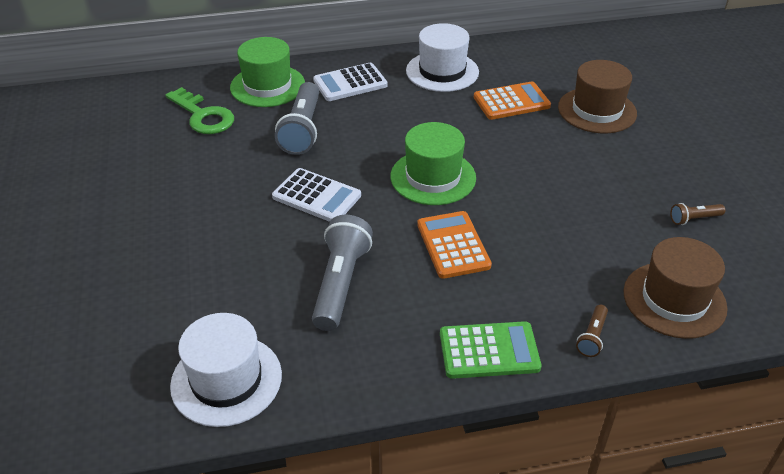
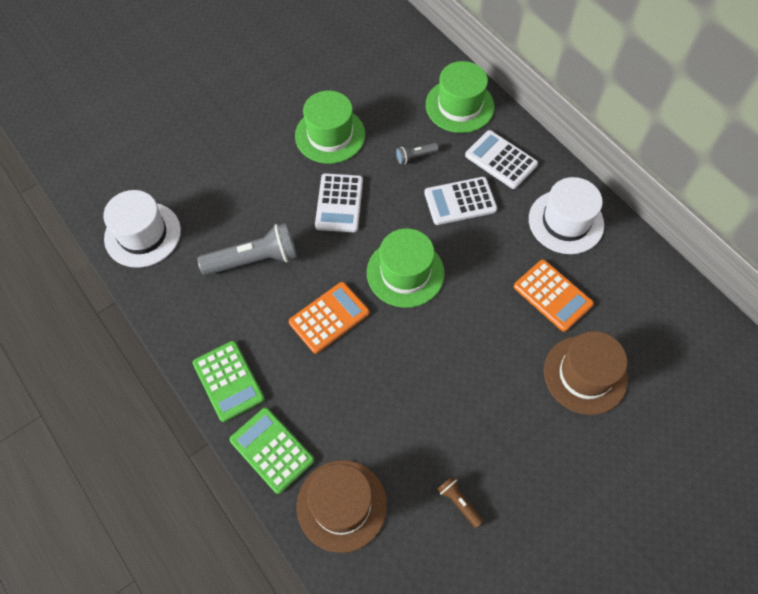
camera: 65 degrees right, 20 degrees up
(203, 116) = (394, 85): green key -> none
(223, 177) = (330, 135): none -> green hat
(302, 130) = (415, 156): grey flashlight -> grey flashlight, size x0.48
(376, 119) = (460, 201): none -> white calculator
(592, 337) = (272, 450): brown flashlight -> green calculator

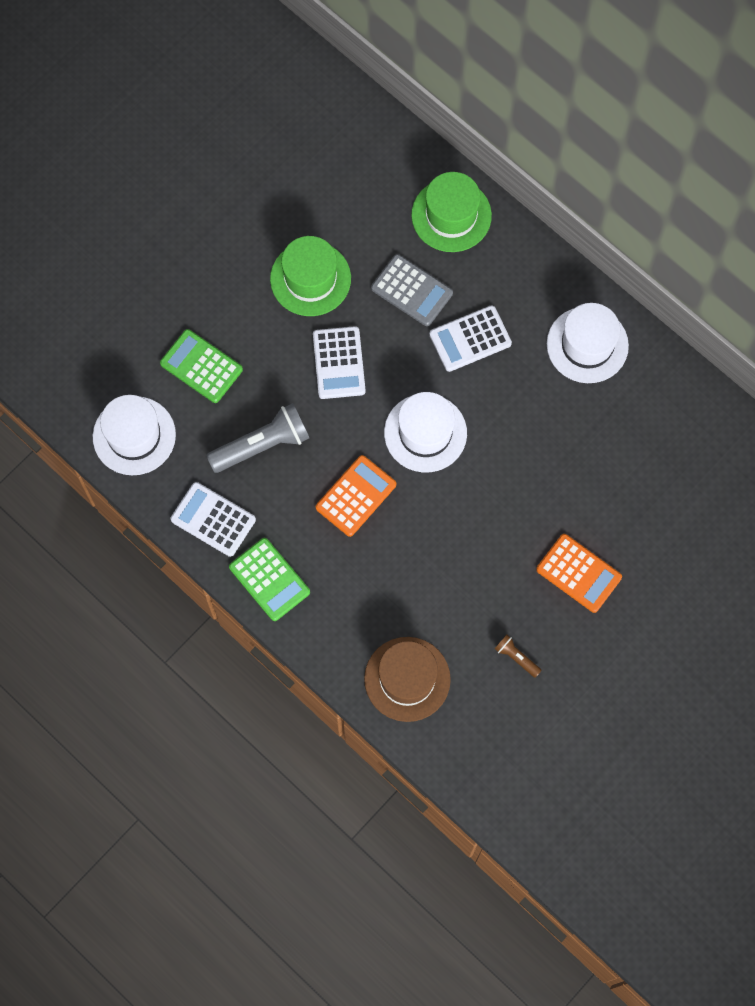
camera: 10 degrees left, 10 degrees up
(272, 450) = (329, 639): green calculator -> green calculator (201, 366)
(405, 273) = (425, 433): green hat -> white hat
(415, 156) = (412, 291): grey flashlight -> grey calculator
(501, 160) = (507, 279): white calculator -> white calculator (213, 519)
(552, 295) = (582, 433): orange calculator -> orange calculator (578, 573)
(585, 374) = (623, 512): brown hat -> none

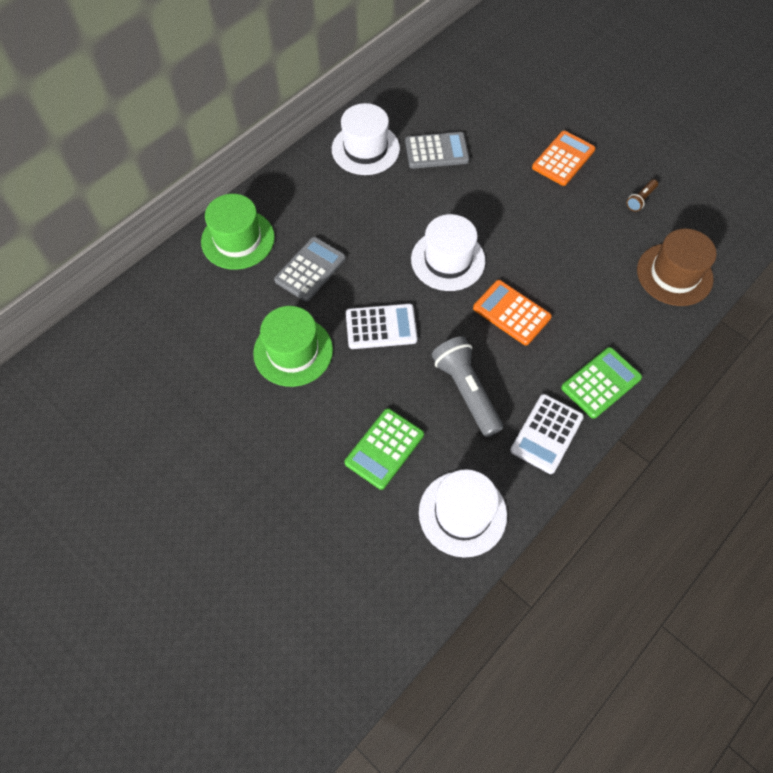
camera: 90 degrees left, 10 degrees down
(470, 339) = (358, 227): white calculator -> none
(586, 425) = (436, 151): none -> grey calculator

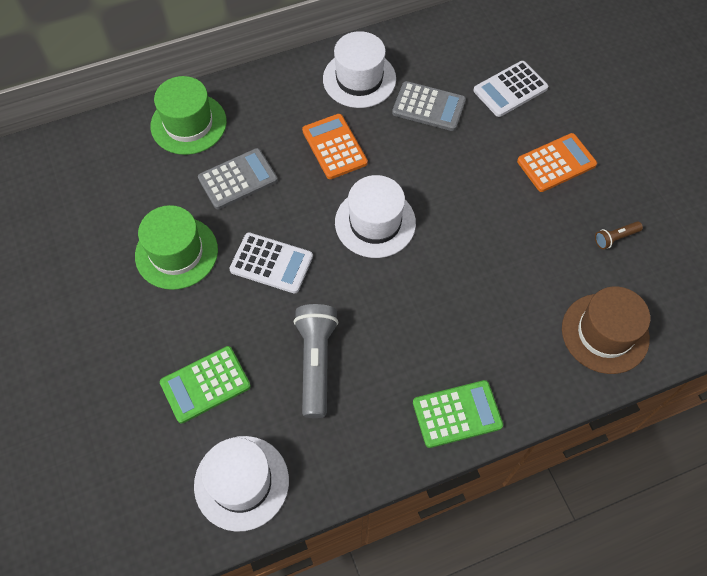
camera: 25 degrees right, 0 degrees up
(511, 313) = (407, 302): orange calculator -> orange calculator (334, 147)
(546, 434) = (370, 441): white calculator -> white calculator (510, 89)

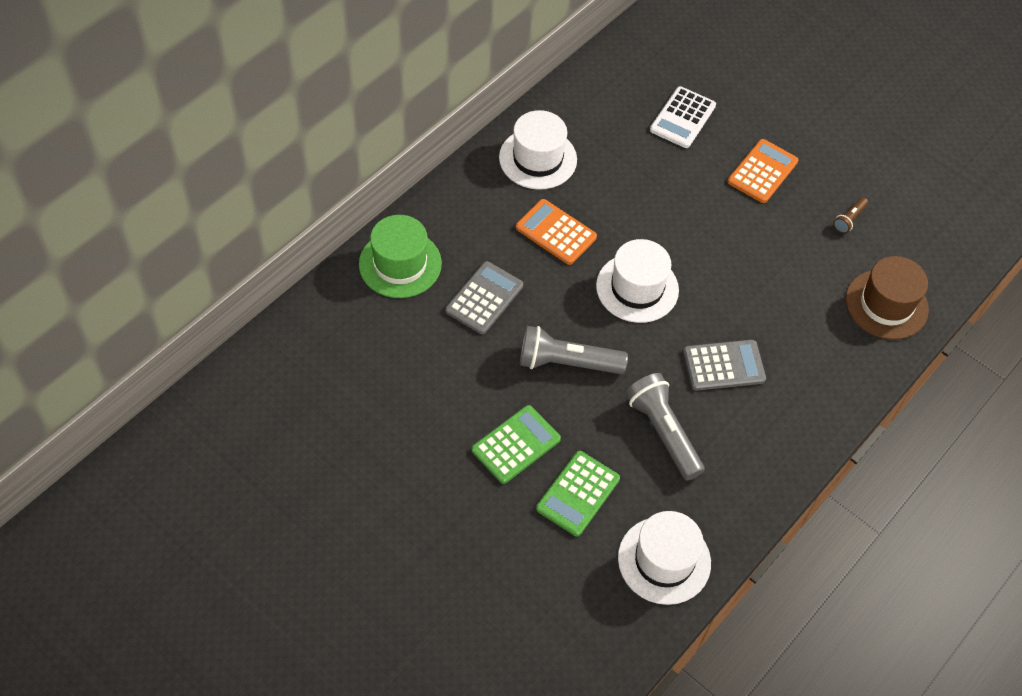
camera: 30 degrees left, 5 degrees down
(176, 253) = (472, 389): green hat -> none
(271, 263) = (567, 362): white calculator -> grey flashlight
(428, 107) = (619, 162): grey calculator -> grey calculator (723, 366)
(457, 414) = (807, 423): green calculator -> green calculator (516, 445)

